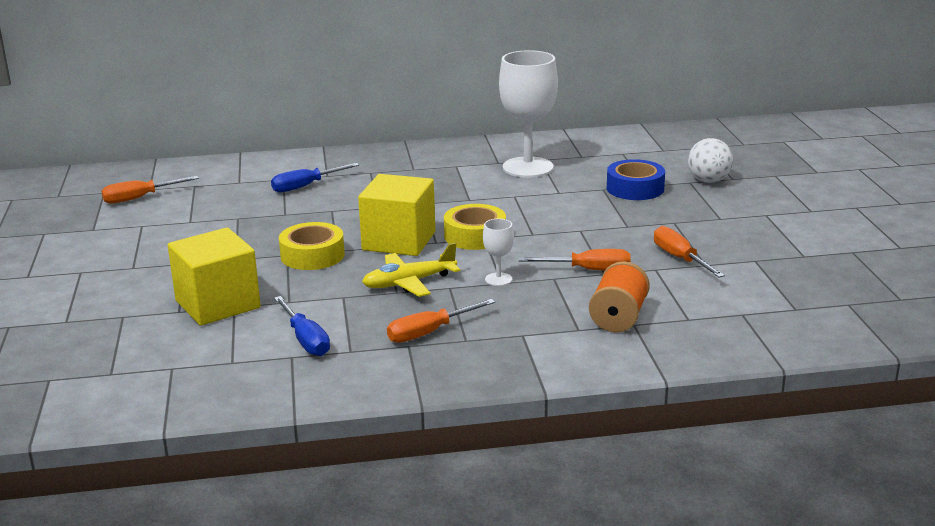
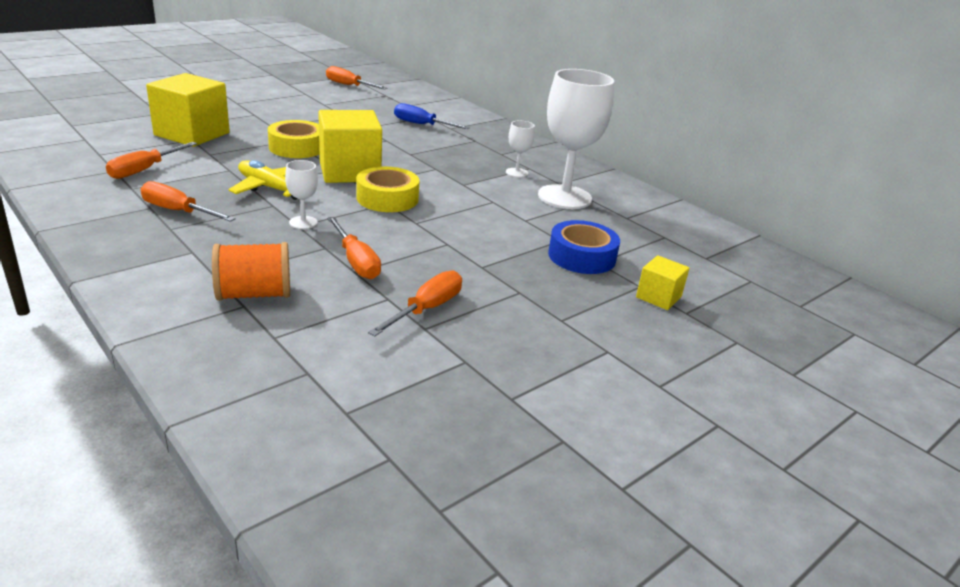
camera: 55 degrees right, 5 degrees up
(306, 340) = (145, 170): blue screwdriver -> orange screwdriver
(462, 173) = (516, 172): none -> white goblet
(708, 181) = (658, 297): white ball -> yellow cube

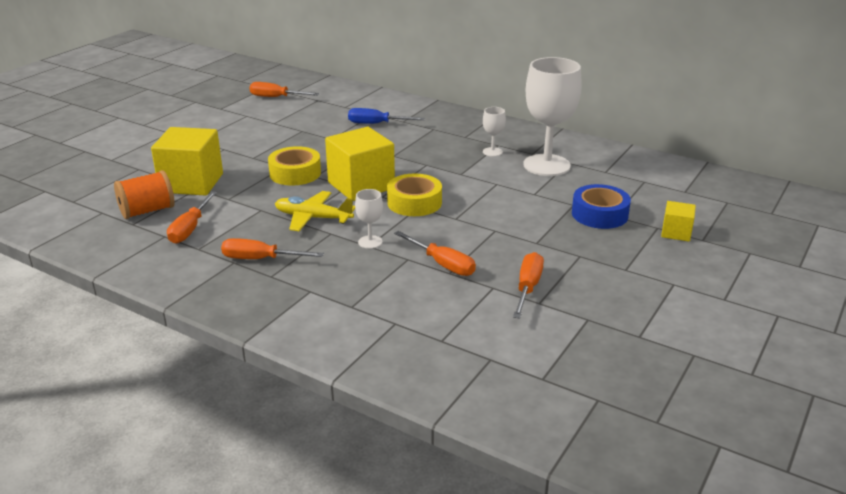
camera: 15 degrees left, 0 degrees up
(254, 294) = (394, 312): orange spool -> orange spool (147, 211)

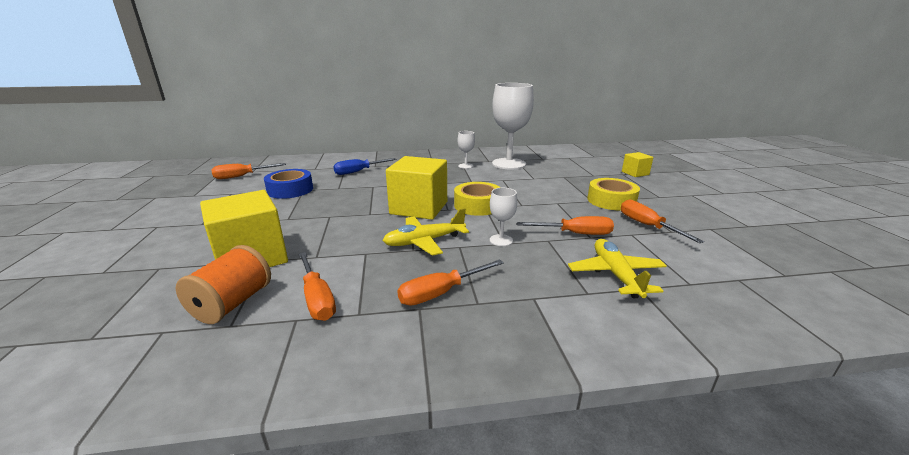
camera: 40 degrees left, 5 degrees down
(295, 173) = (349, 217): yellow tape -> yellow tape (611, 201)
(399, 306) = (615, 275): none -> yellow plane
(599, 214) = (586, 177): blue tape -> blue tape (290, 190)

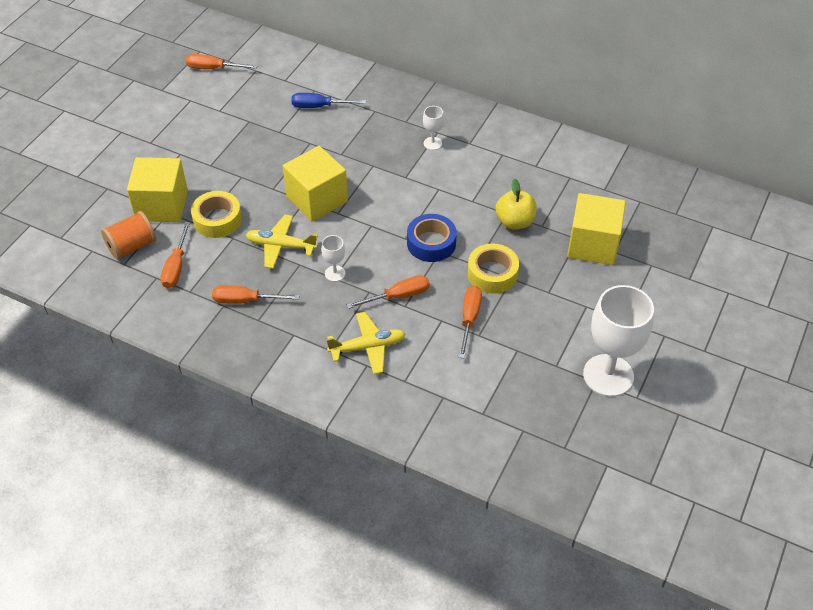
camera: 35 degrees right, 25 degrees up
(290, 190) = (238, 116): blue tape -> blue tape (431, 243)
(477, 205) = (367, 220): yellow tape -> yellow tape (217, 220)
(509, 164) = (483, 160): white goblet -> white goblet (608, 375)
(575, 178) = (515, 222): none -> yellow apple
(575, 234) = (398, 296): orange screwdriver -> orange screwdriver turned 60 degrees counterclockwise
(615, 275) = (368, 347): yellow plane -> yellow plane turned 45 degrees clockwise
(635, 173) = (593, 244): yellow cube -> yellow cube, size x1.98

